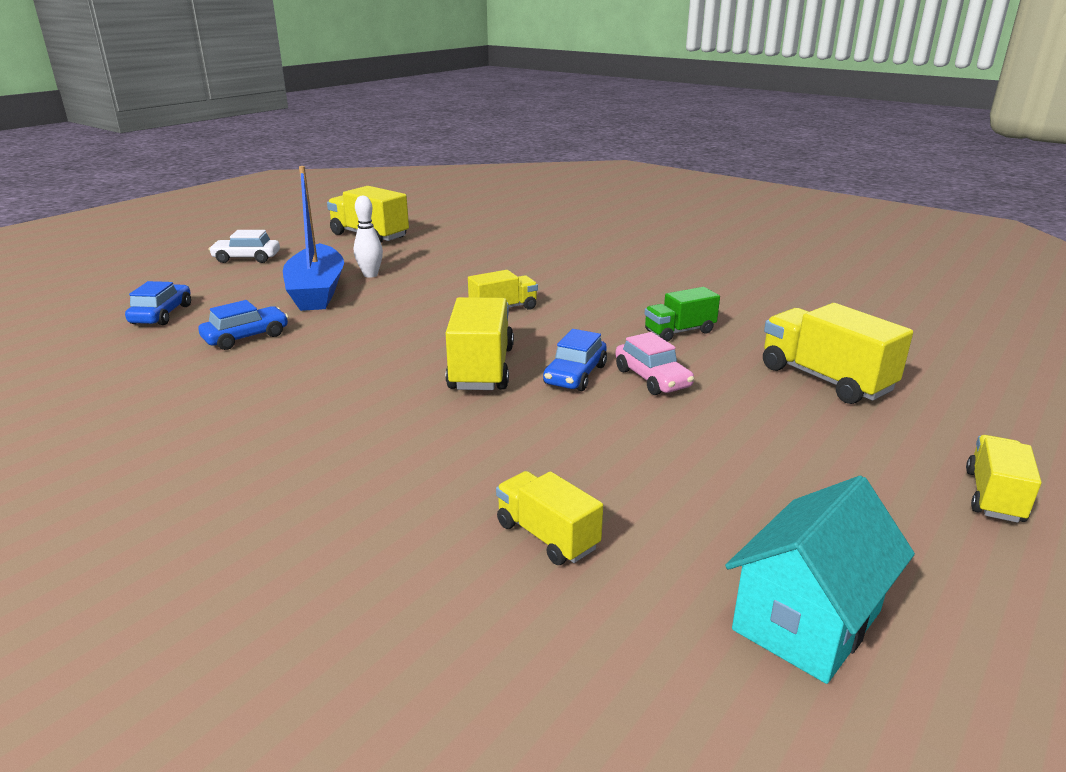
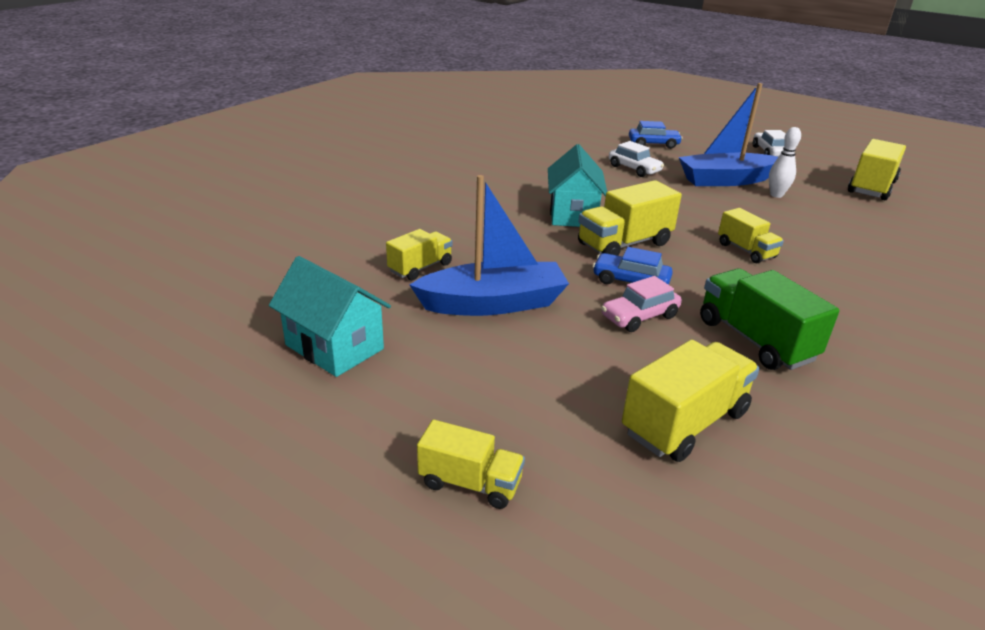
camera: 85 degrees right, 5 degrees up
(246, 337) = (634, 169): blue car -> white car
(384, 394) = (573, 214): none -> turquoise house
(481, 368) = (624, 244): yellow truck -> yellow truck turned 150 degrees clockwise
(645, 470) = (493, 303): none -> blue boat
(679, 331) = (755, 340): green truck -> green truck, size x1.61

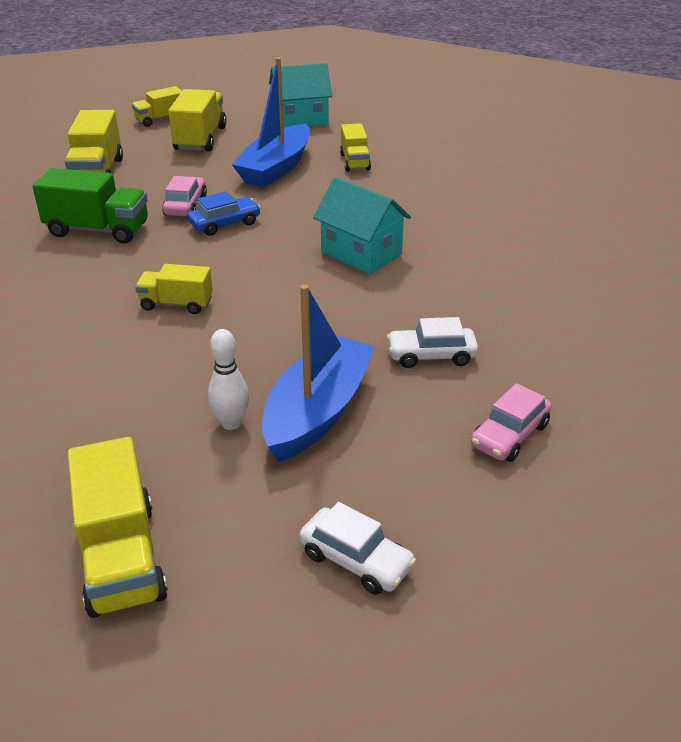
camera: 130 degrees right, 5 degrees up
(624, 244) = (276, 250): yellow truck -> yellow truck (200, 139)
(653, 144) = (510, 435): blue car -> pink car

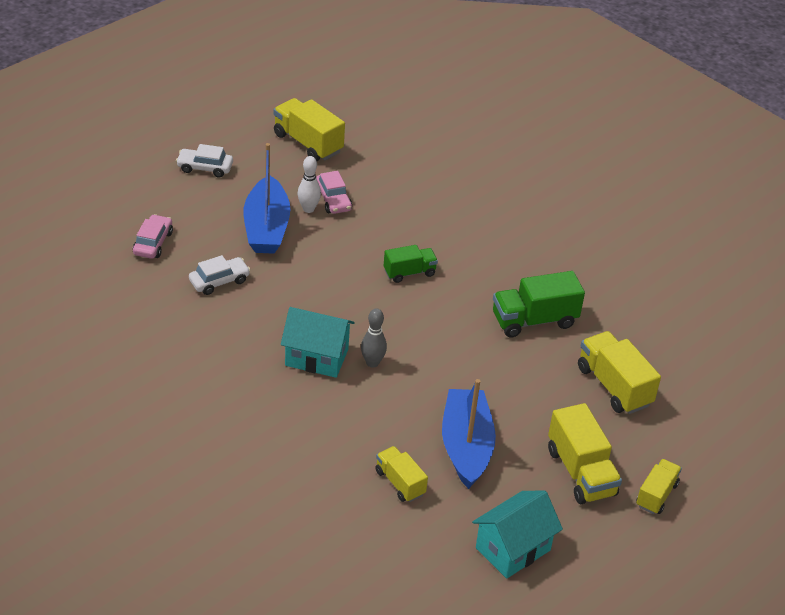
camera: 150 degrees right, 5 degrees up
(176, 304) = (409, 272): yellow truck -> green truck
(185, 205) = (497, 368): pink car -> pink car (333, 200)
(225, 224) = (446, 357): blue car -> none
(305, 236) = (372, 363): none -> grey bowling pin

